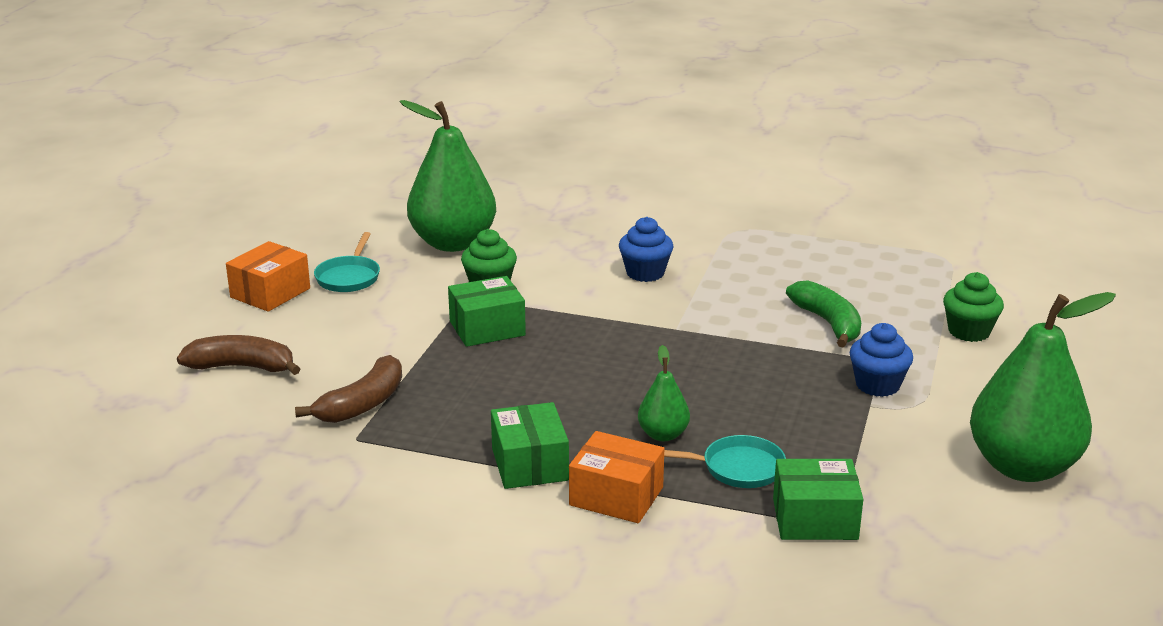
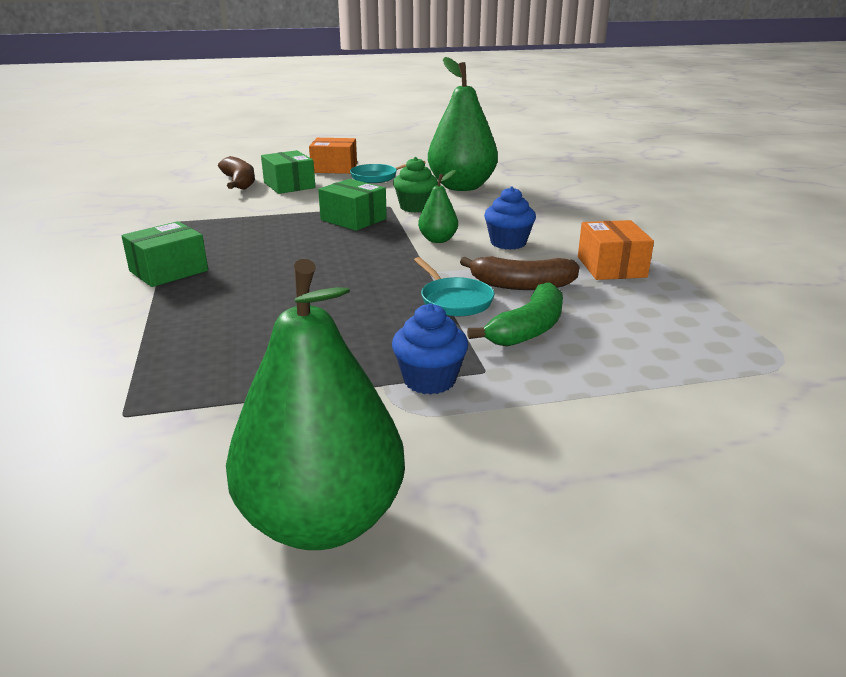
camera: 60 degrees right, 0 degrees up
(363, 404) = (218, 214): brown banana -> brown banana (522, 285)
(616, 496) = (136, 307): orange box -> orange box (611, 267)
(663, 435) = (245, 303): green pear -> green pear (438, 240)
(737, 468) = (208, 344): turquoise pan -> turquoise pan (454, 300)
(815, 519) = (132, 400): green box -> green box (289, 185)
(969, 331) = (625, 412): green cupcake -> none

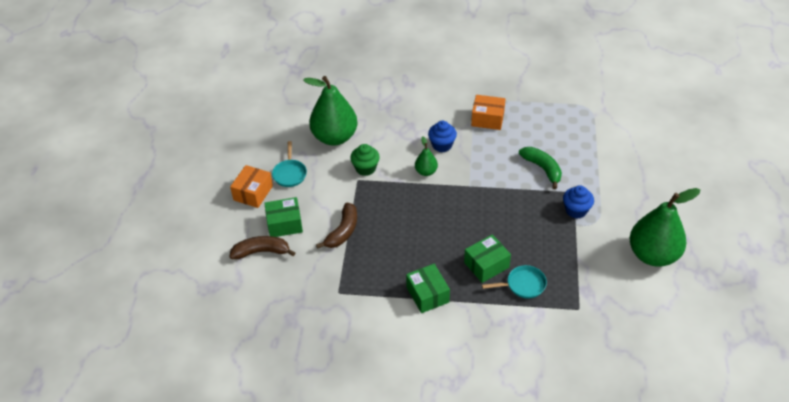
camera: 70 degrees left, 20 degrees up
(353, 219) = (375, 201): green box -> green box (486, 265)
(454, 300) = (506, 185): turquoise pan -> turquoise pan (523, 285)
(522, 285) = (497, 157): brown banana -> brown banana (343, 231)

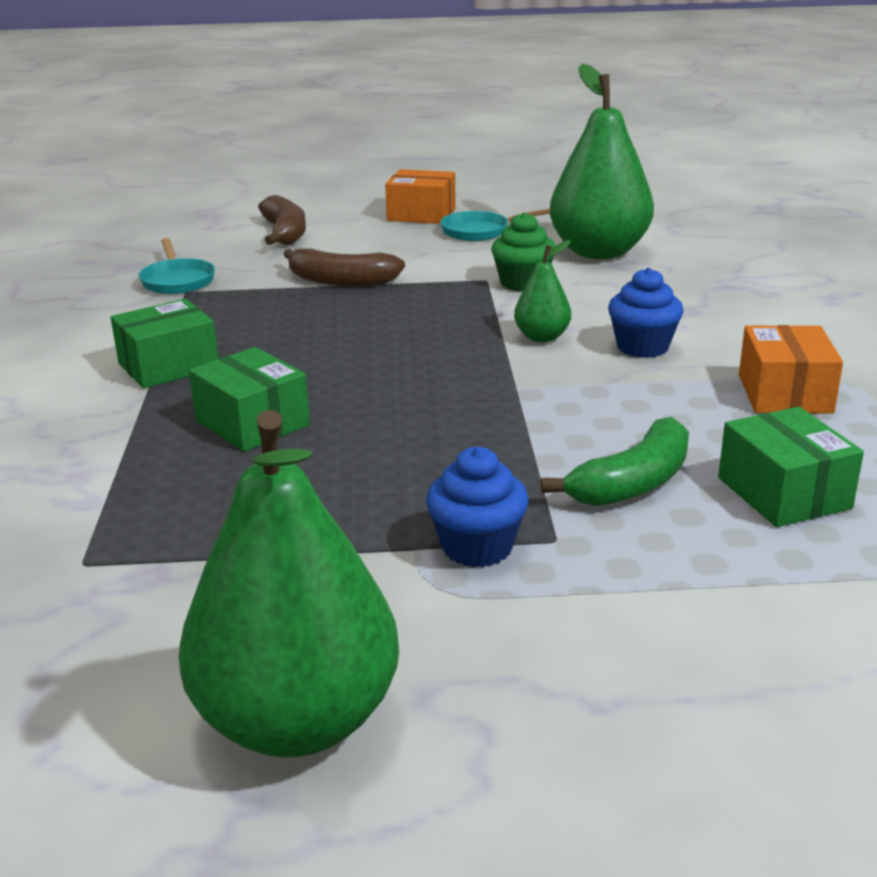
camera: 80 degrees right, 20 degrees down
(284, 224) = (352, 240): green box -> green box (783, 493)
(523, 285) = (183, 474): turquoise pan -> turquoise pan (177, 281)

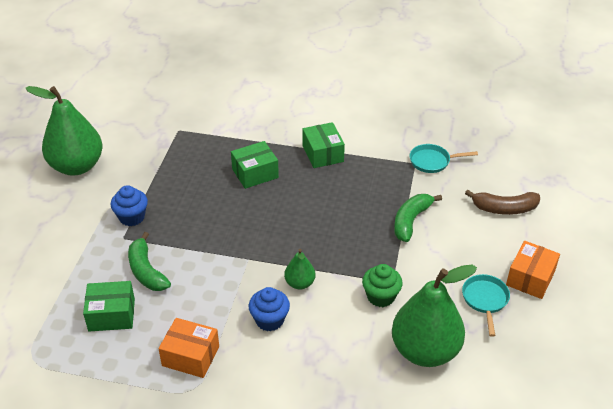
camera: 105 degrees right, 15 degrees up
(341, 281) = (411, 221): brown banana -> green banana

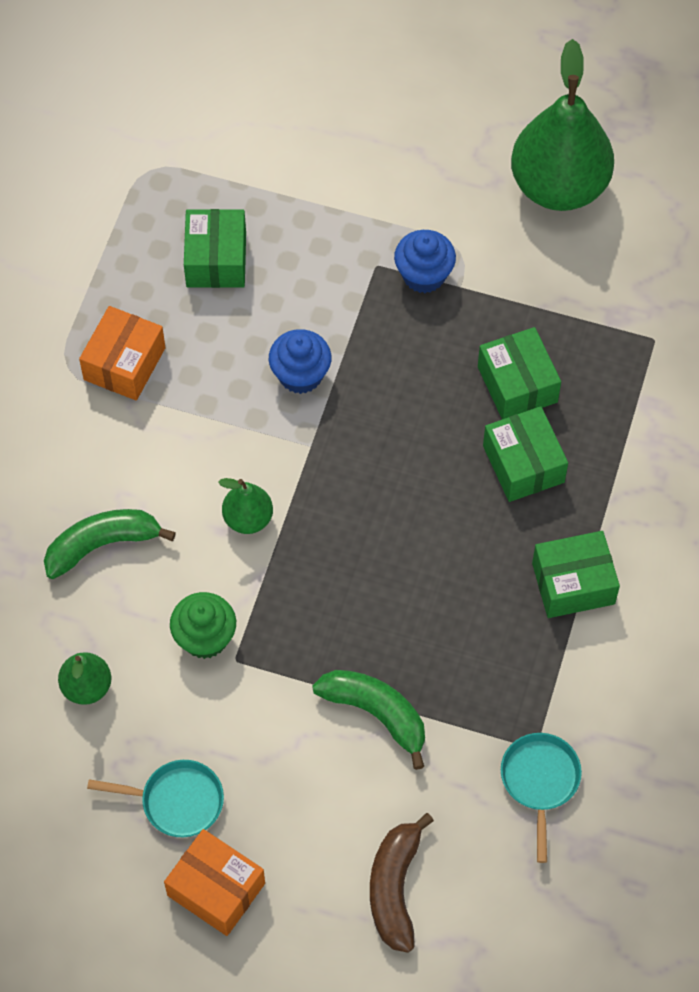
camera: 95 degrees right, 20 degrees up
(146, 271) = (299, 301): green banana -> green banana (102, 545)
(206, 177) = (517, 384): none -> green box
(269, 320) = (178, 470): blue cupcake -> blue cupcake (300, 375)
(425, 351) = (87, 687): green pear -> green pear, size x0.47

